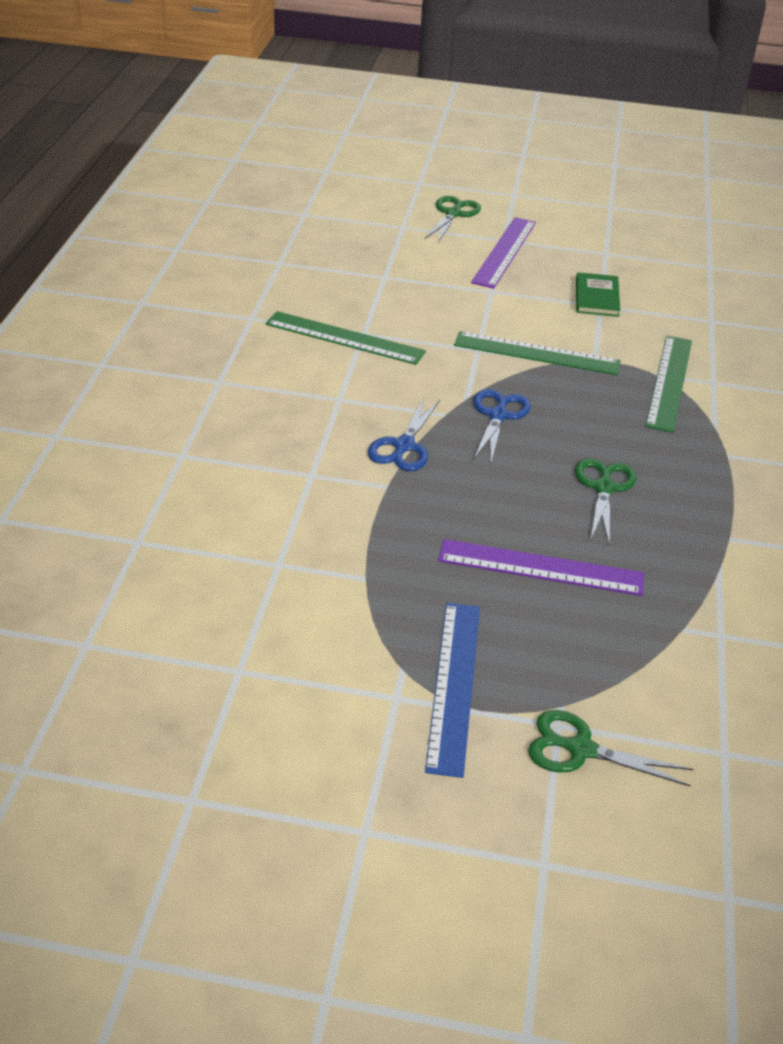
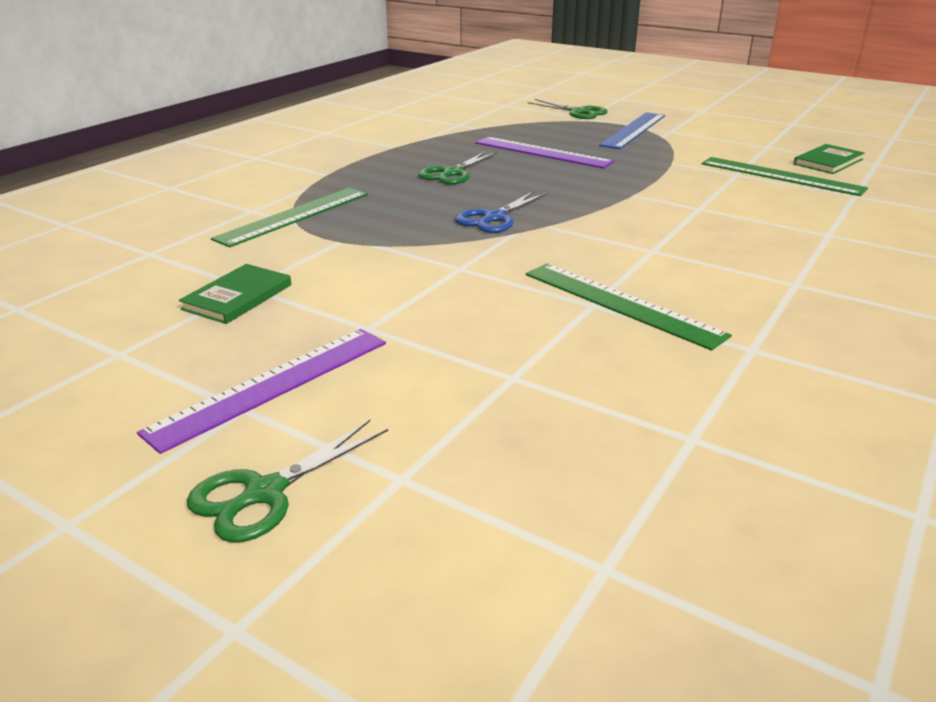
camera: 155 degrees left, 10 degrees down
(154, 634) = (828, 162): none -> green book
(403, 446) = (603, 212): blue scissors -> none
(536, 353) = (396, 255): green ruler -> green ruler (781, 176)

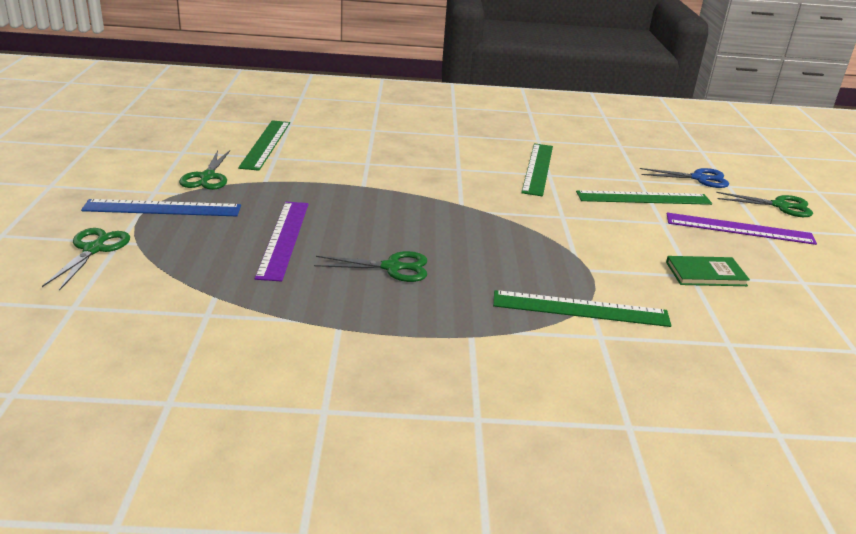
camera: 125 degrees left, 0 degrees up
(449, 349) = (643, 198): none -> green ruler
(494, 218) = (471, 224): blue scissors -> blue scissors (699, 178)
(694, 147) = (207, 177): none -> green scissors
(828, 162) = (213, 132): green book -> none

